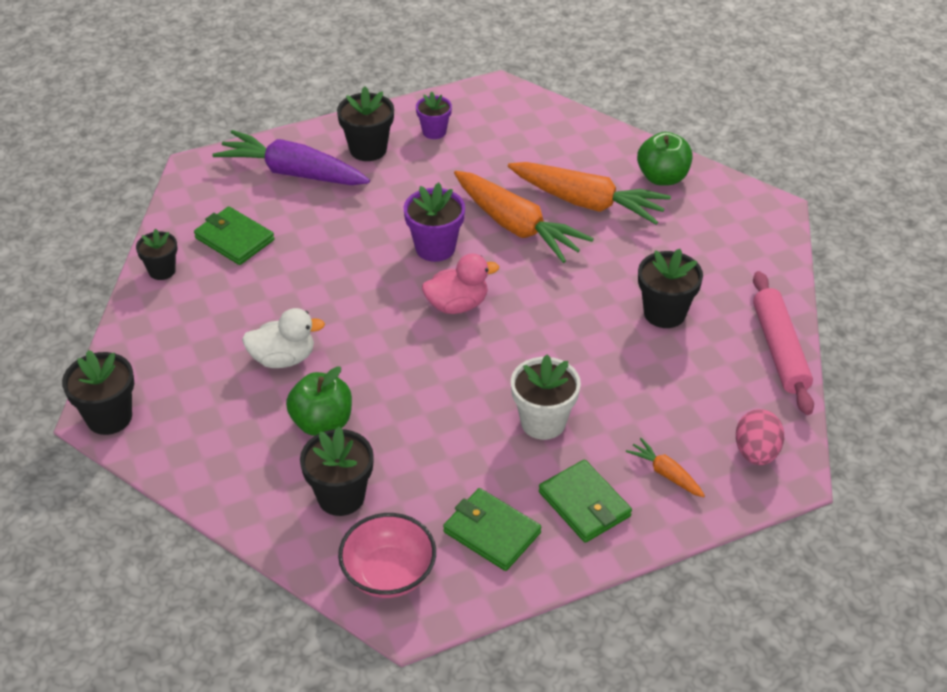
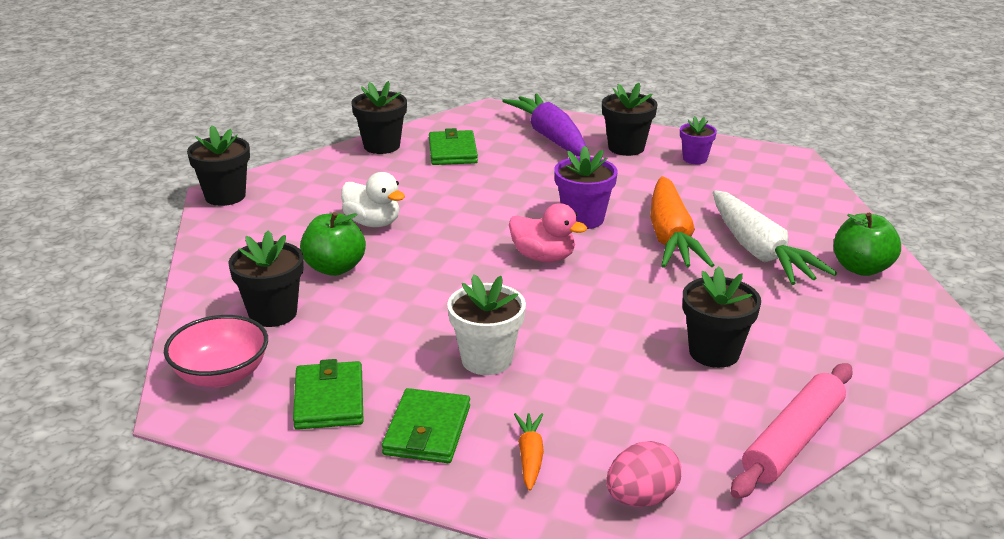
camera: 45 degrees right, 15 degrees down
(162, 271) = (381, 146): black flower pot -> black flower pot, size x1.54
(587, 203) = (759, 251): orange carrot -> white carrot

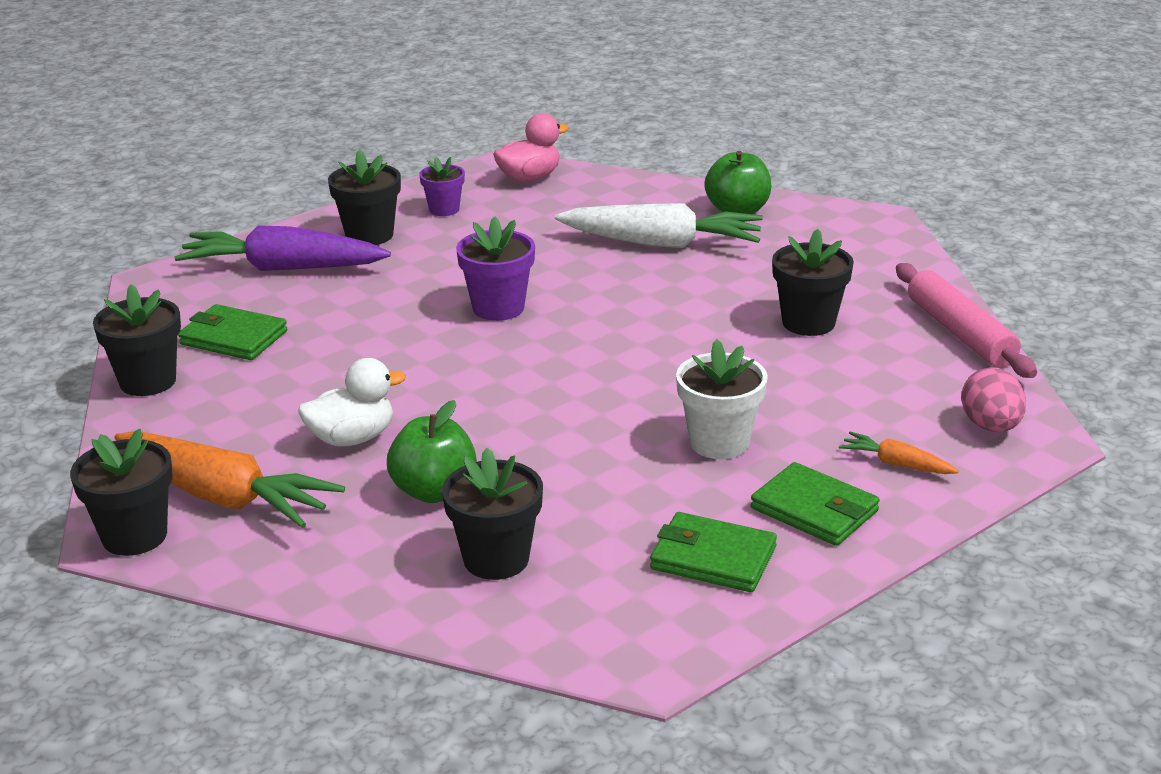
camera: 60 degrees left, 0 degrees up
(221, 375) = (600, 625): pink bowl -> none
(543, 257) = (553, 354): pink duck -> pink duck (529, 178)
(670, 237) = (588, 275): orange carrot -> orange carrot (223, 496)

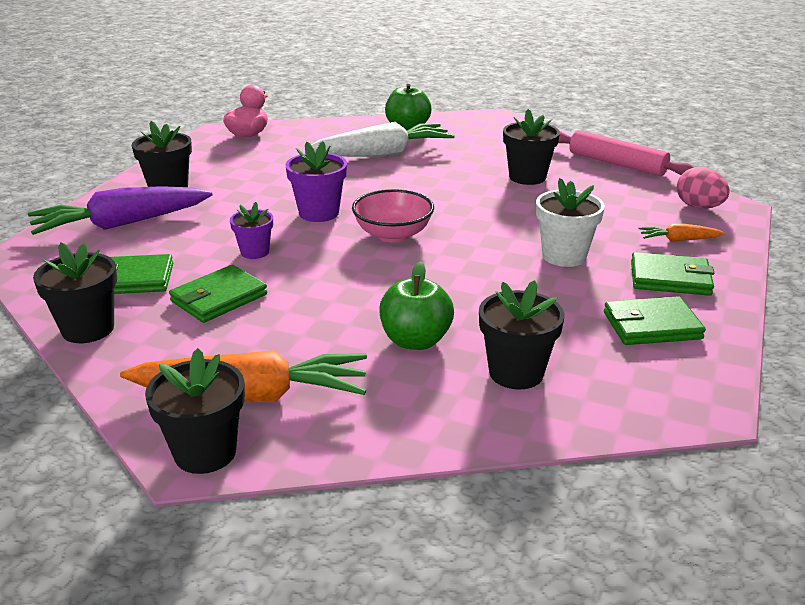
camera: 30 degrees left, 0 degrees up
(294, 383) = (219, 298): none -> green wallet
(352, 438) = (310, 323): white duck -> none
(444, 209) = (208, 163): purple flower pot -> purple flower pot (255, 252)
(550, 358) = (393, 235): none -> pink bowl

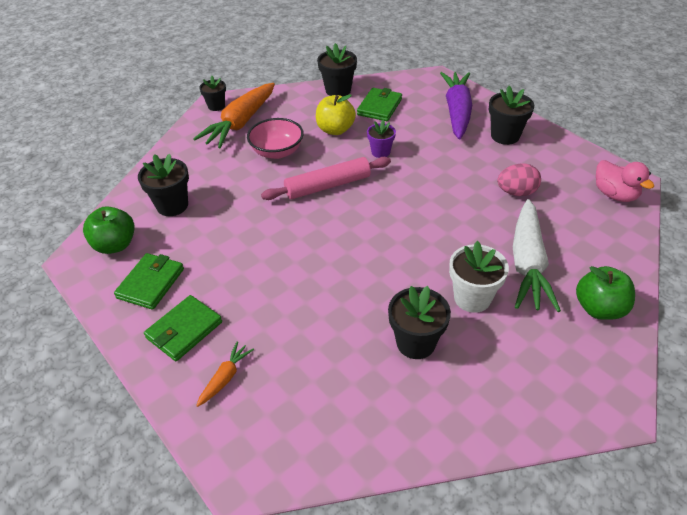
camera: 120 degrees right, 15 degrees up
(205, 452) = (216, 106): black flower pot -> black flower pot, size x0.65
(219, 298) = (335, 130): green wallet -> yellow apple
(319, 213) = (421, 191): purple flower pot -> none
(393, 235) = (361, 215): pink bowl -> pink bowl (277, 152)
(415, 341) = (233, 182): green apple -> green apple (115, 245)
(564, 256) = (262, 288): white flower pot -> white flower pot (472, 298)
(617, 163) = (407, 445): pink rolling pin -> pink rolling pin (328, 186)
(699, 207) = (264, 444): pink egg -> pink egg (516, 192)

